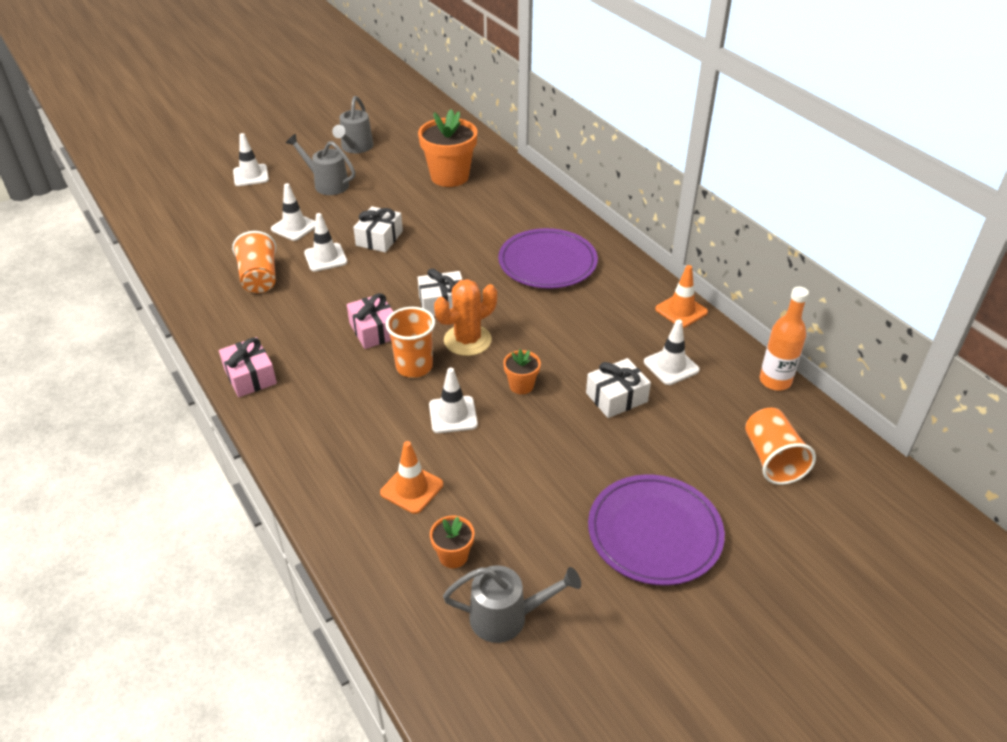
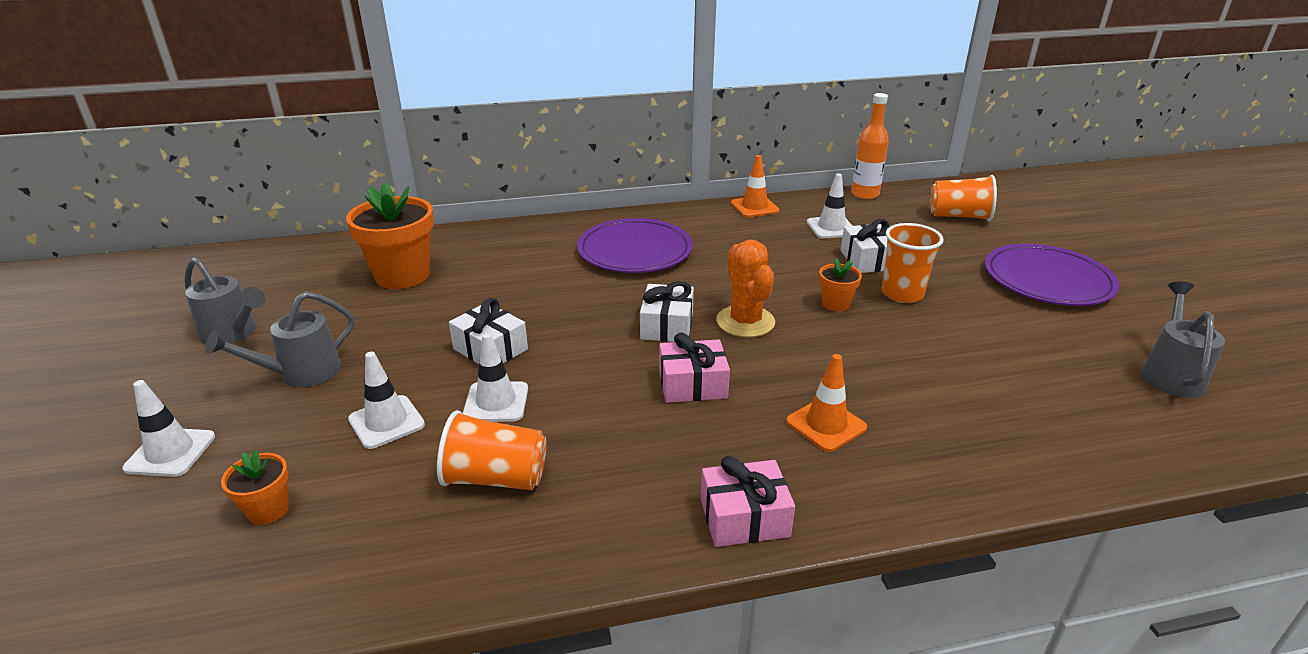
camera: 70 degrees left, 10 degrees down
(412, 489) = (993, 402): orange traffic cone -> orange traffic cone (826, 425)
(414, 366) = (778, 365): orange cup -> orange cup (902, 294)
(453, 415) = (873, 353): white traffic cone -> none
(453, 556) = (1095, 391): orange flower pot -> orange flower pot (268, 510)

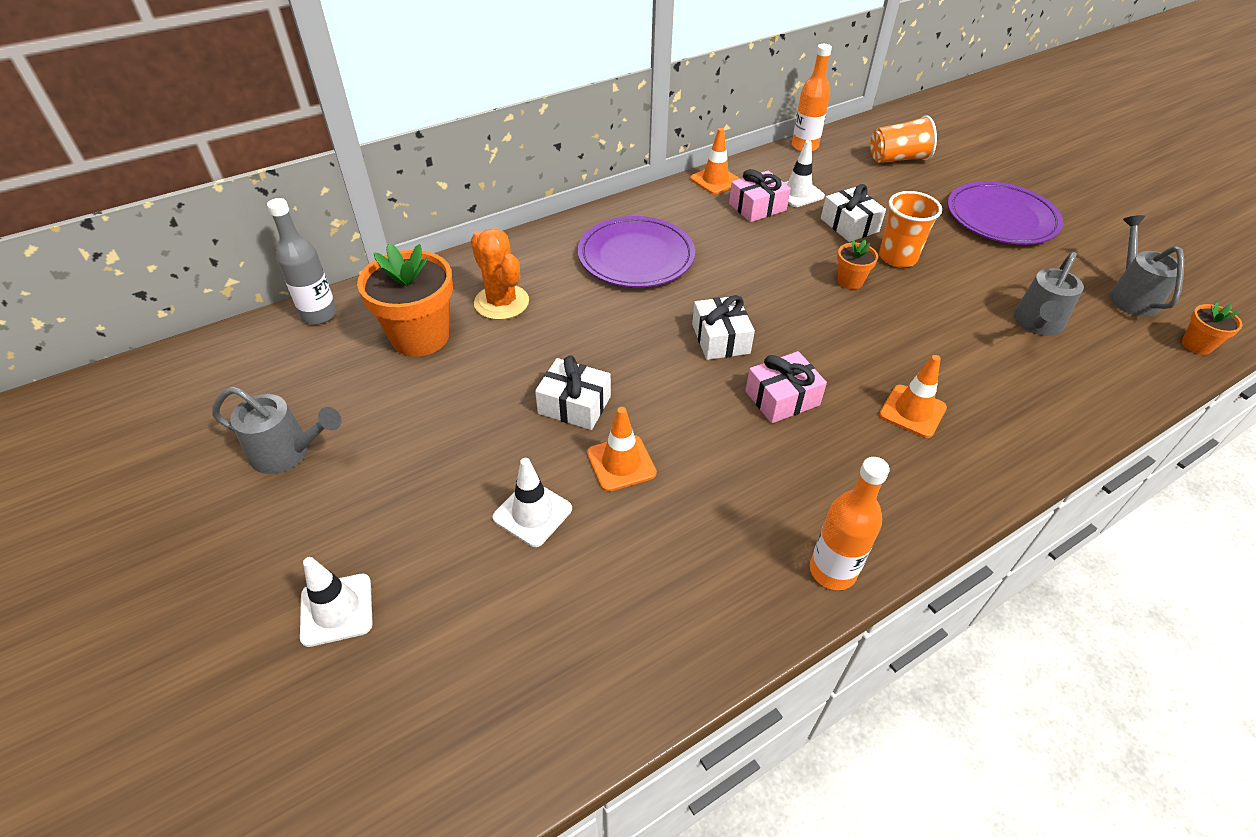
camera: 20 degrees left, 15 degrees up
(268, 510) = (489, 640): orange flower pot -> orange flower pot (1196, 345)
(300, 374) = (402, 482): grey watering can -> grey watering can (1037, 324)
(338, 247) = (319, 314): none -> grey bottle
(496, 402) = (621, 463): white traffic cone -> orange traffic cone
(496, 478) = (676, 543): orange cup -> none
(634, 543) = (832, 571): none -> orange bottle
(744, 518) = (902, 520): pink gift -> pink gift (757, 207)
(745, 322) = (786, 318): orange cactus -> orange cactus (501, 302)

